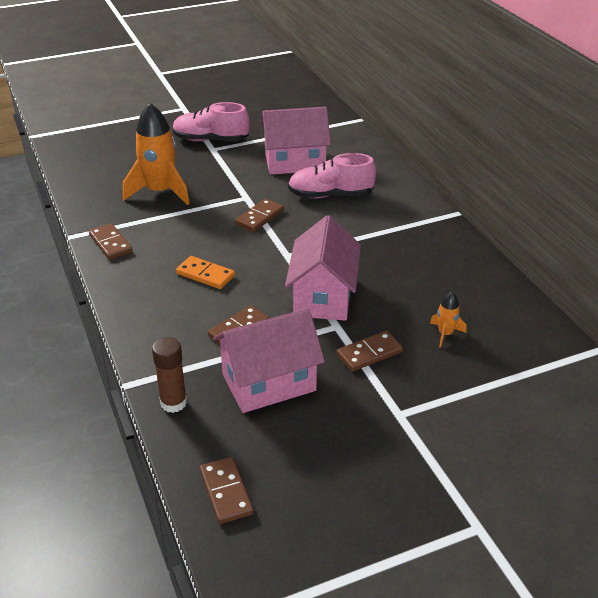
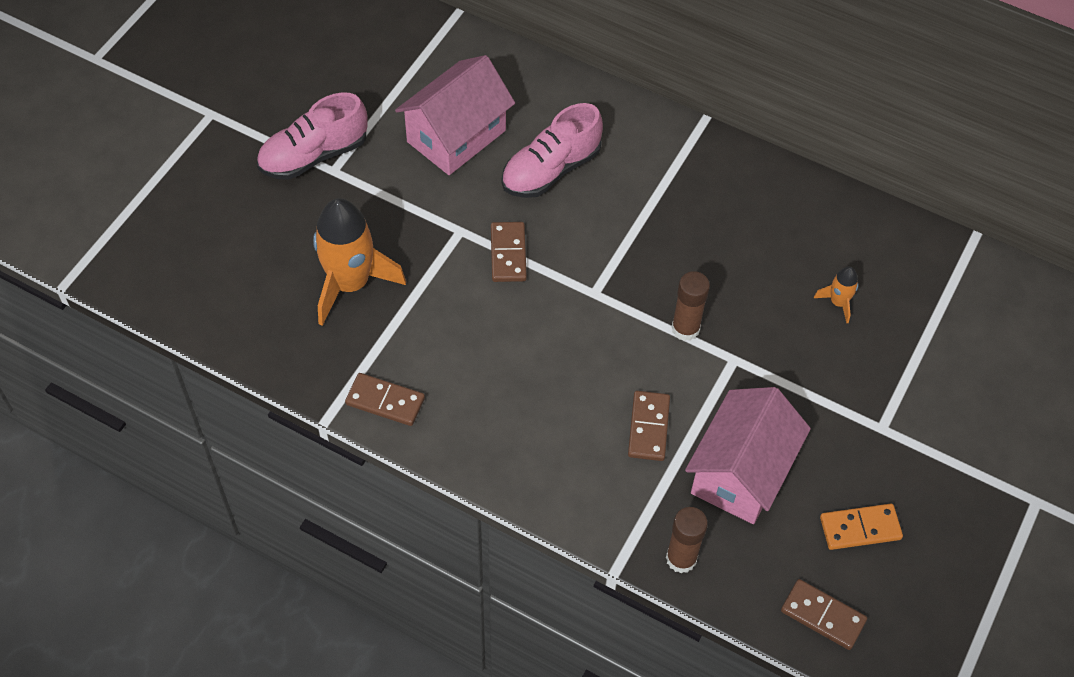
camera: 40 degrees left, 20 degrees up
(205, 275) = (539, 377): orange domino -> orange domino (860, 528)
(323, 296) = (685, 328): pink house -> brown glue stick
(369, 353) = (795, 374): brown domino -> none

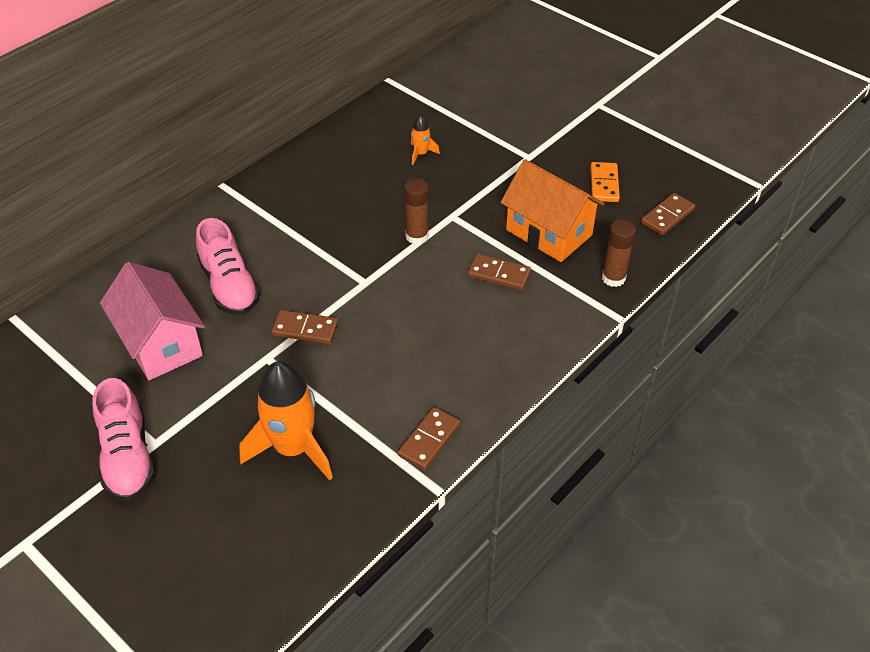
camera: 75 degrees left, 10 degrees down
(741, 472) = (549, 232): pink house -> orange house

